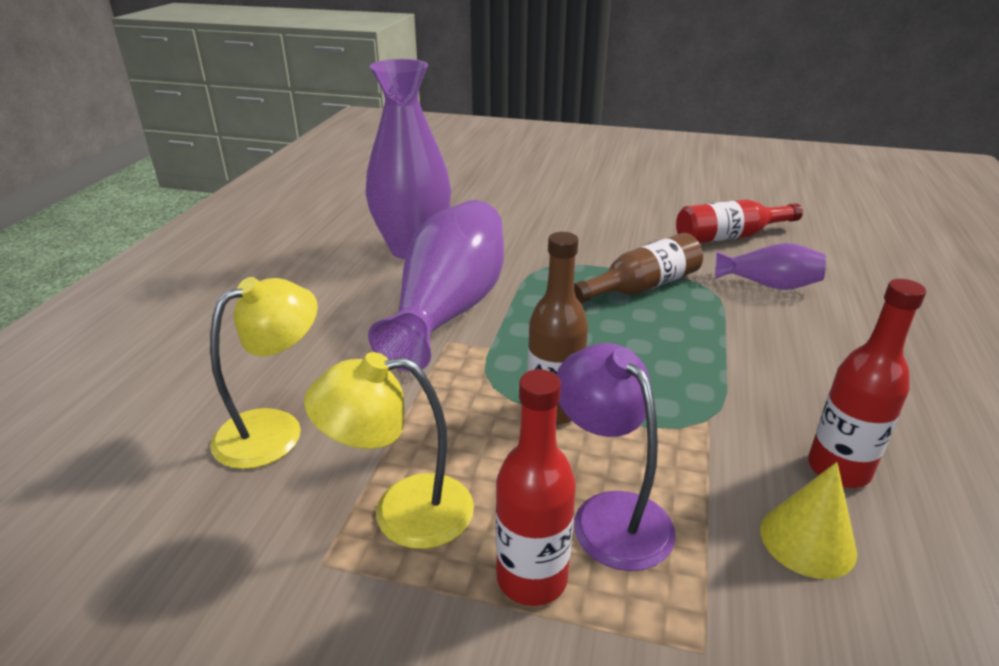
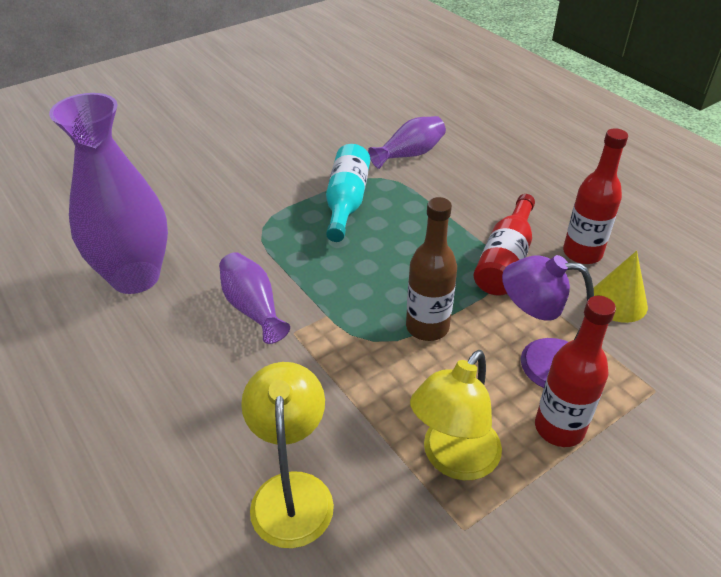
camera: 50 degrees left, 10 degrees up
(448, 309) = (253, 308): purple vase -> purple vase, size x0.52
(642, 287) = (346, 202): brown bottle -> turquoise bottle
(730, 237) = (340, 128): red bottle -> red bottle (505, 259)

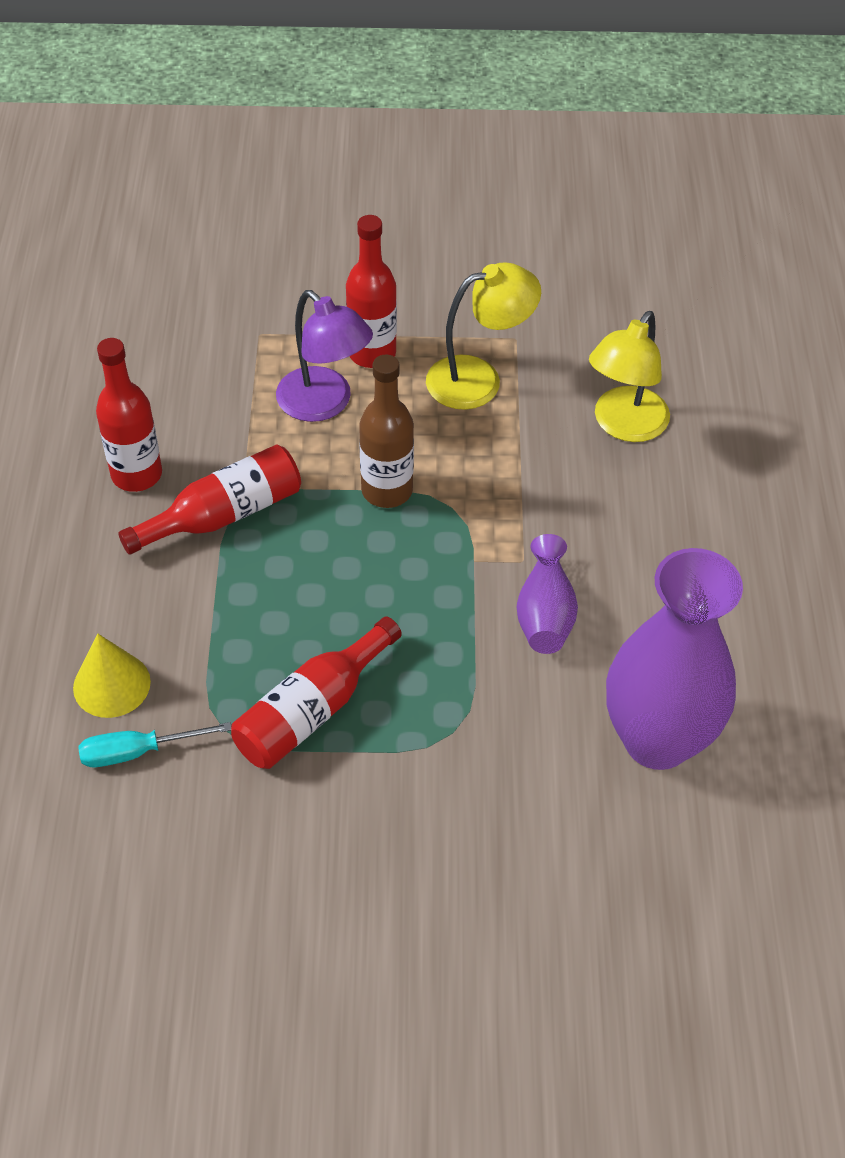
camera: 145 degrees left, 10 degrees up
(346, 202) = (312, 710): turquoise bottle -> red bottle
(409, 154) = (138, 751): purple vase -> turquoise screwdriver
(618, 301) = (179, 411): yellow cone -> yellow cone (111, 684)

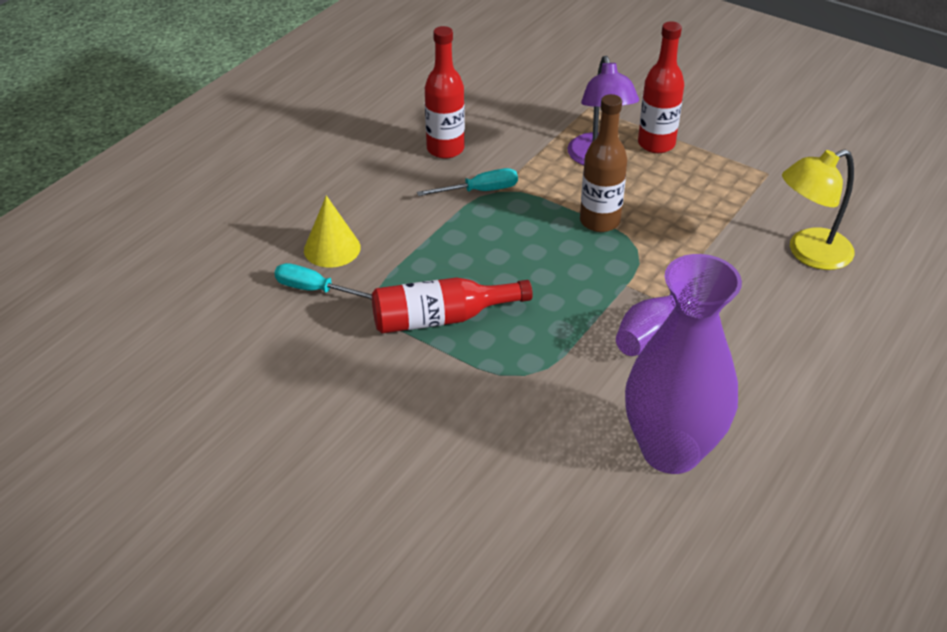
camera: 35 degrees right, 10 degrees down
(223, 514) = (480, 191): red bottle -> turquoise screwdriver
(478, 379) = (720, 185): yellow lamp -> none

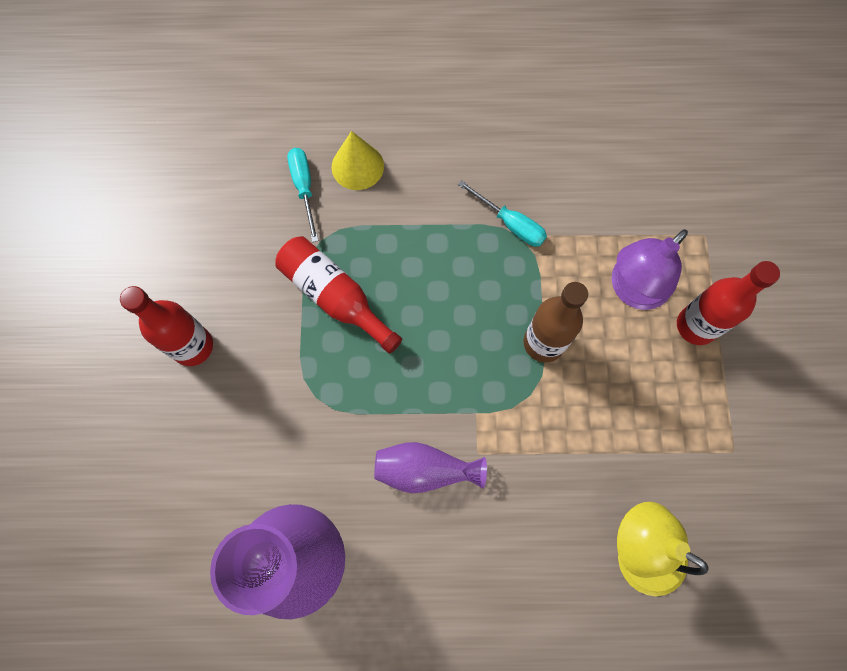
camera: 55 degrees right, 30 degrees up
(445, 149) = (544, 161): red bottle -> red bottle (193, 346)

